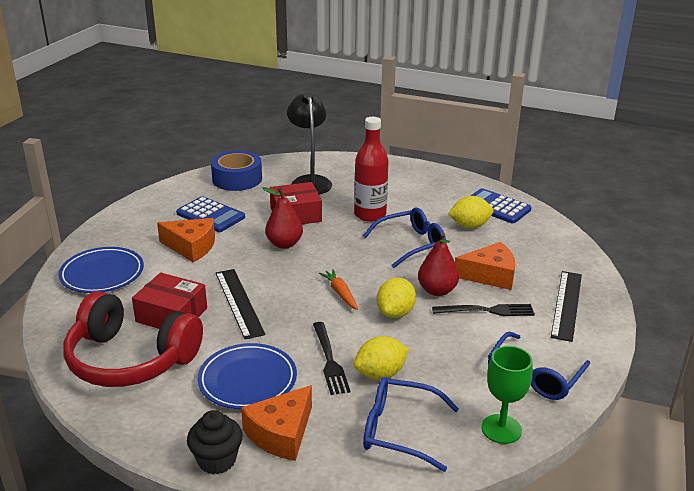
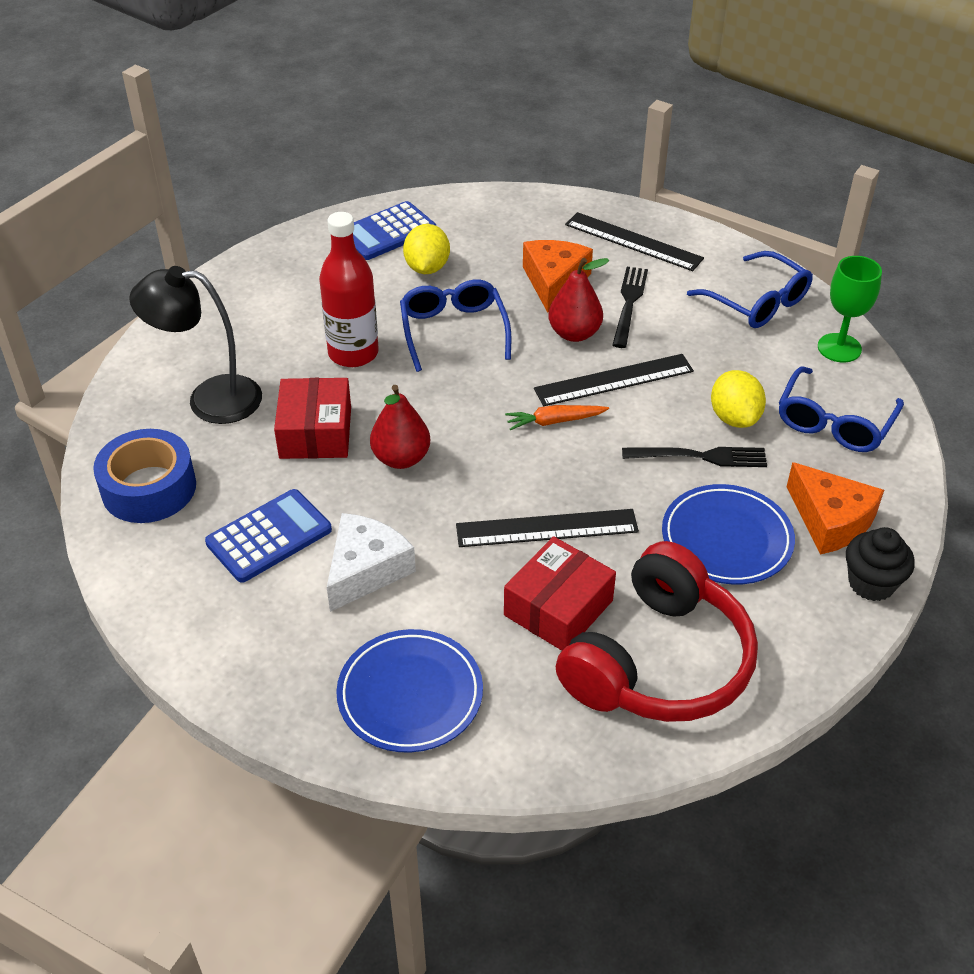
camera: 75 degrees left, 15 degrees up
(191, 247) = (366, 570): orange cheese -> white cheese
(395, 313) = (614, 380): yellow lemon -> black ruler

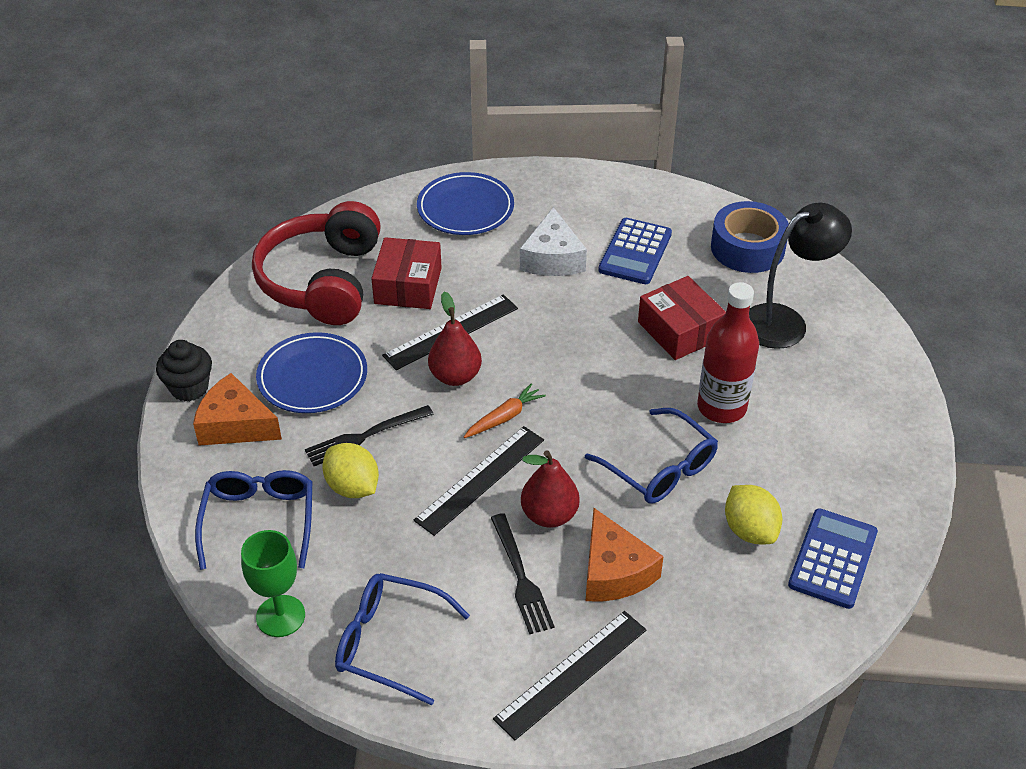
camera: 150 degrees right, 0 degrees up
(401, 458) = (598, 338): red pear -> red pear (455, 376)
(633, 241) = (571, 674): black ruler -> black ruler turned 45 degrees counterclockwise

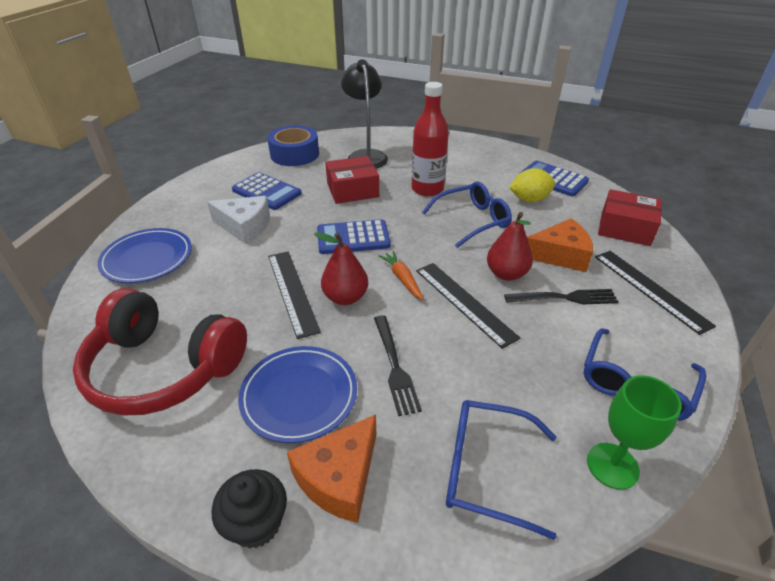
camera: 75 degrees left, 5 degrees down
(352, 487) = (455, 384): yellow lemon -> none
(408, 286) = (217, 308): red box -> red box (625, 228)
(568, 356) = (353, 238): none -> blue calculator

